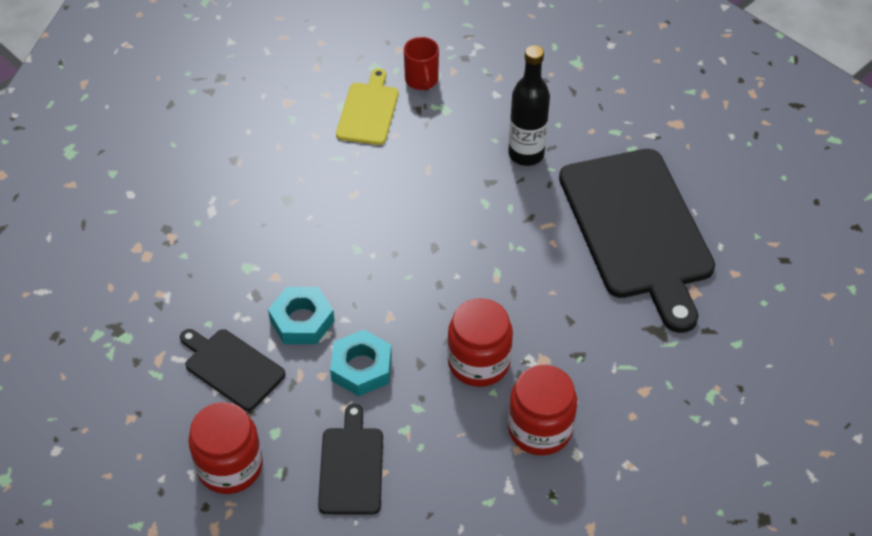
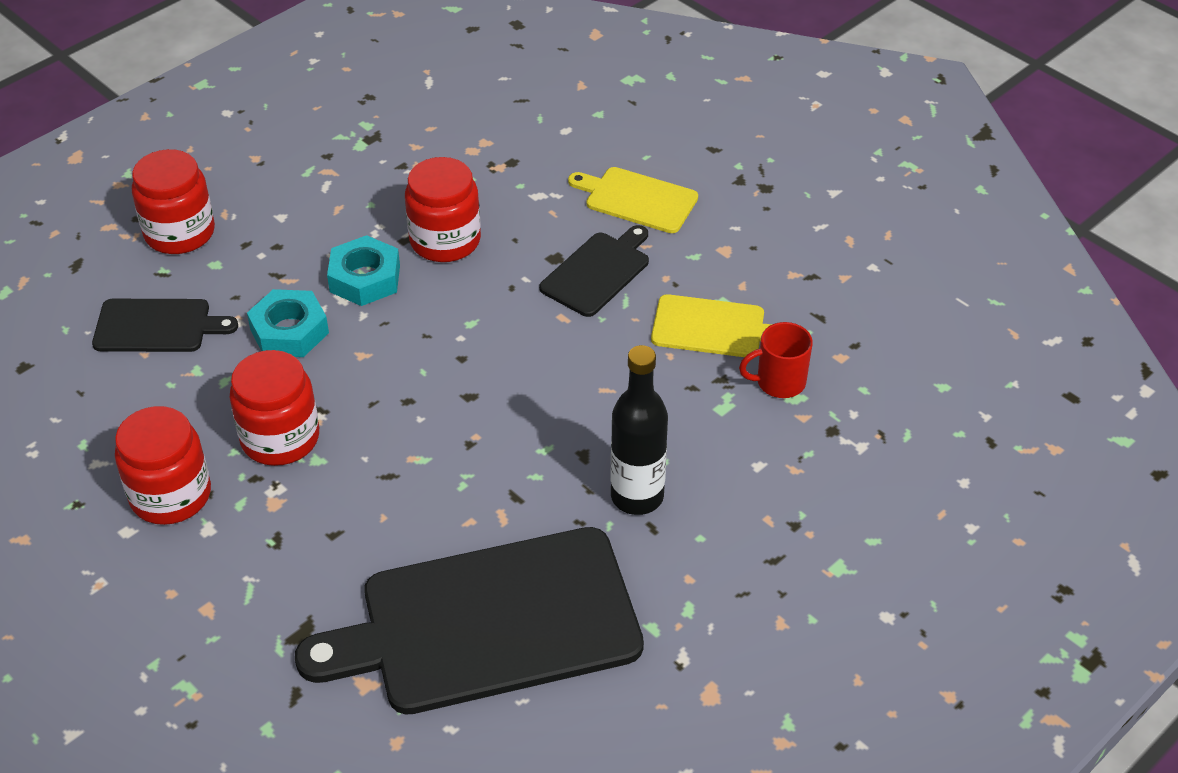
camera: 90 degrees right, 5 degrees down
(224, 150) = (637, 199): none -> yellow cutting board
(231, 367) = (307, 226): black cutting board -> black cutting board (597, 272)
(260, 269) = (445, 240): none -> red jar

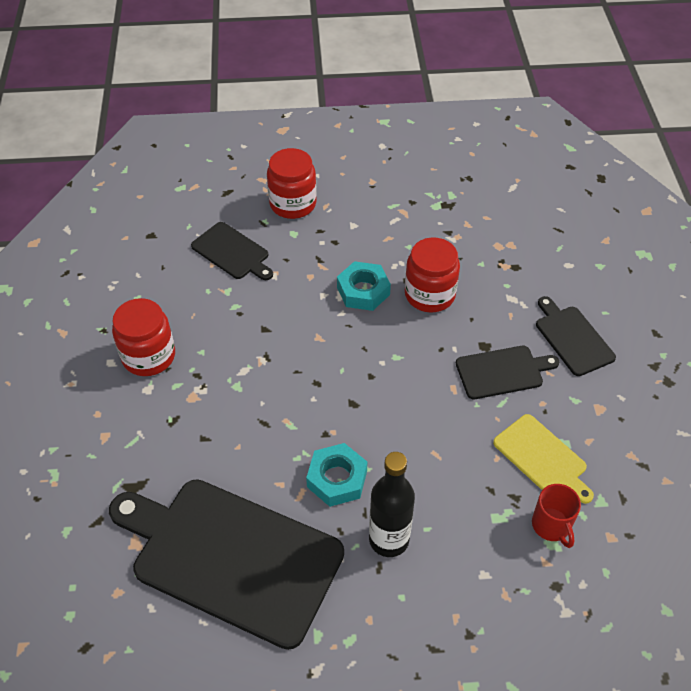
camera: 40 degrees right, 5 degrees up
(280, 438) = (231, 360): red jar -> none
(289, 331) = (294, 298): turquoise nut -> turquoise nut (337, 479)
(637, 199) = (572, 338): yellow cutting board -> black cutting board
(779, 382) = (551, 526): red mug -> red mug turned 135 degrees counterclockwise

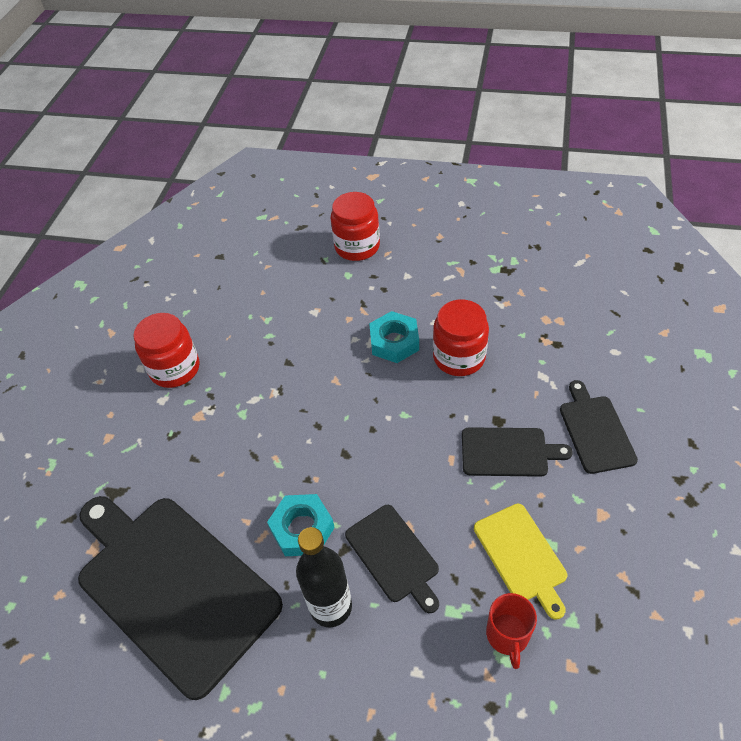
camera: 20 degrees right, 0 degrees up
(232, 252) = (285, 284): black cutting board -> black cutting board (394, 556)

